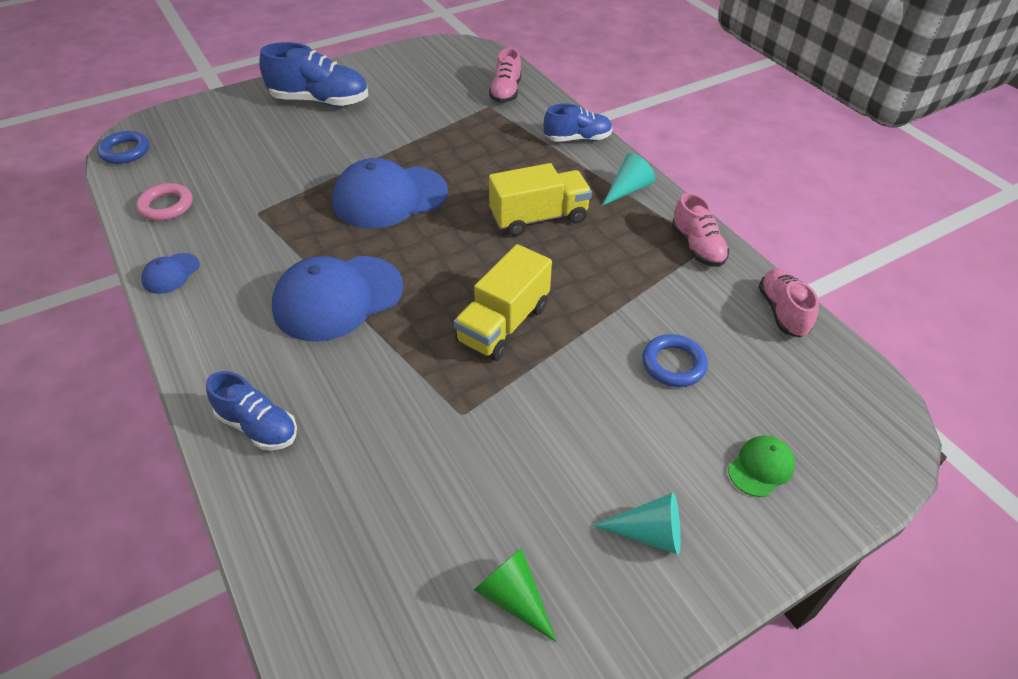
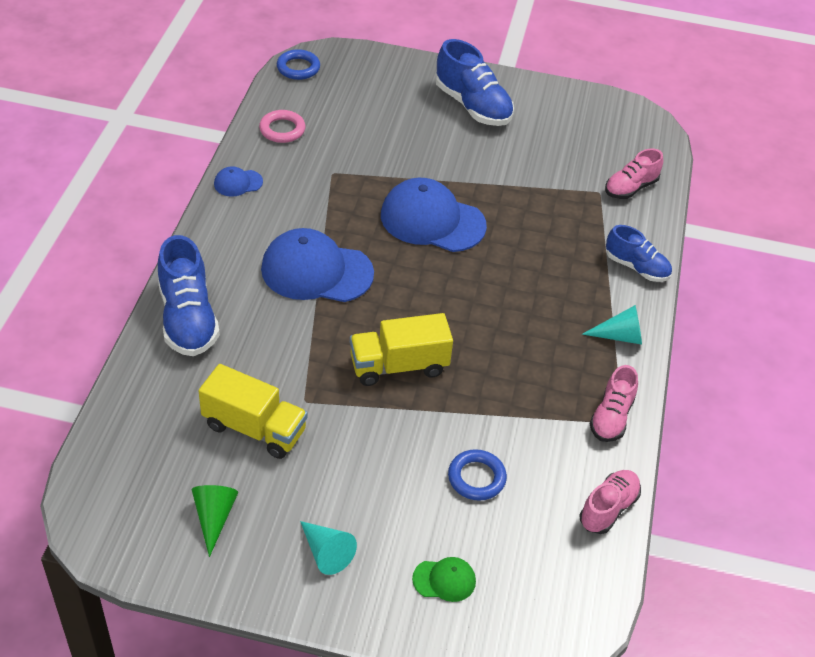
camera: 40 degrees right, 0 degrees up
(258, 426) = (188, 318): blue shoe -> blue shoe, size x1.59
(539, 218) = (519, 310): yellow truck -> yellow truck (254, 428)

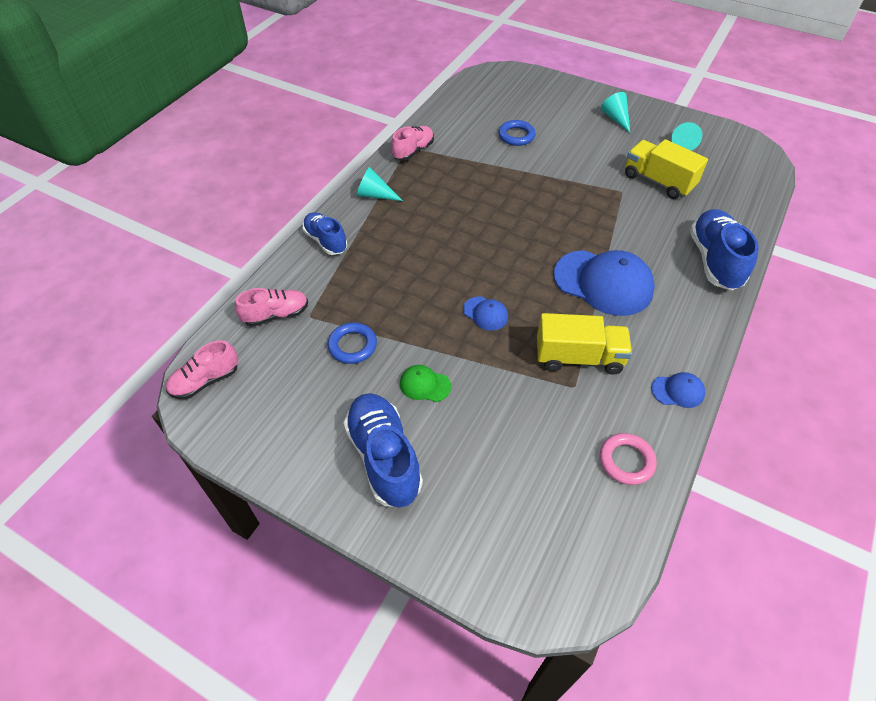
camera: 160 degrees left, 5 degrees up
(214, 518) = (683, 142): green cone -> turquoise cone
(298, 68) = (597, 578): blue ring -> blue ring (352, 345)
(399, 365) = (549, 202): yellow truck -> yellow truck (579, 357)
(432, 220) = (485, 313): blue cap -> blue cap, size x0.46
(444, 580) = (551, 99): green cap -> green cap (424, 385)
(608, 509) = (443, 112): pink shoe -> pink shoe (205, 381)

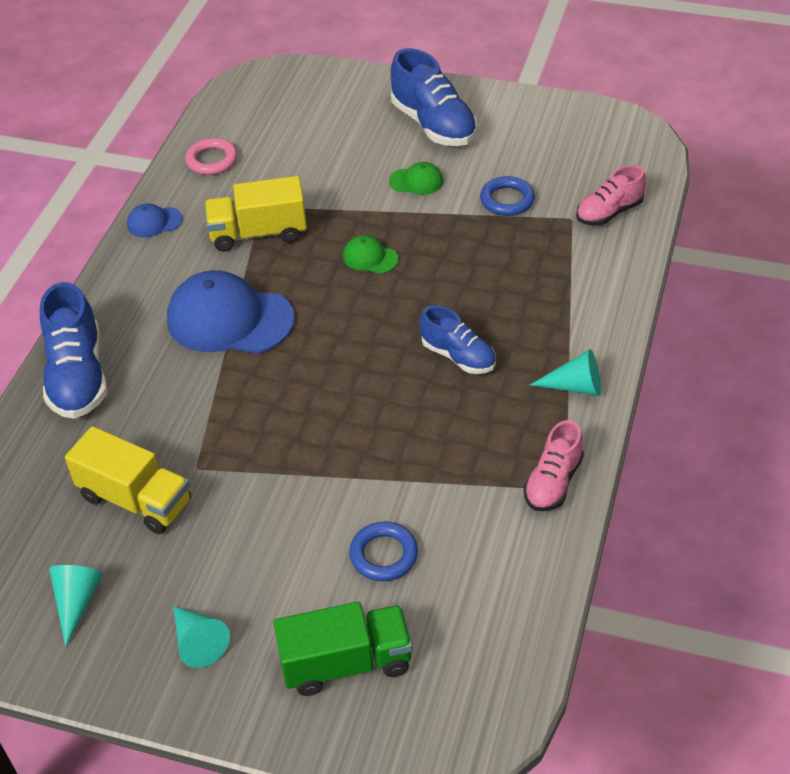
camera: 170 degrees right, 5 degrees down
(205, 381) = (637, 145): pink shoe -> none
(326, 241) = (605, 305): blue shoe -> blue shoe (458, 356)
(485, 313) = (370, 257): blue cap -> green cap
(543, 102) = (346, 663): none -> green truck

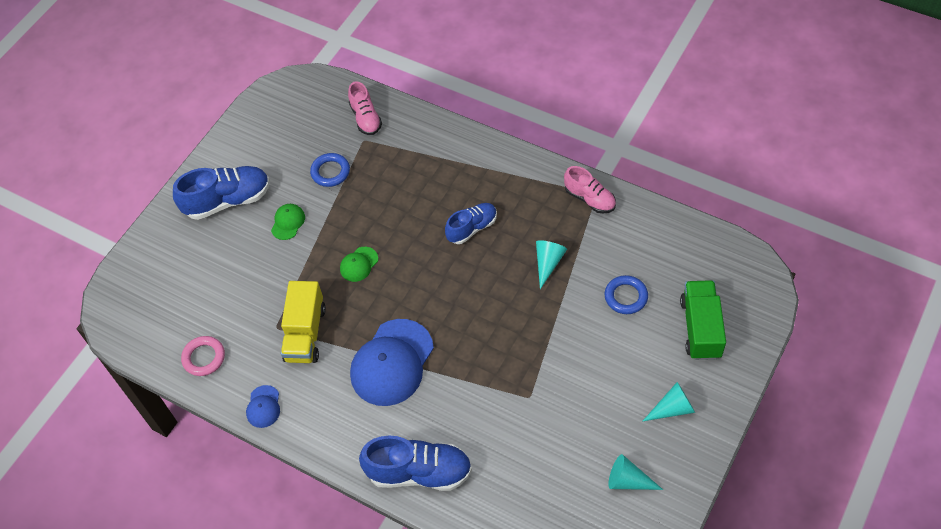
camera: 75 degrees left, 10 degrees up
(135, 499) = (549, 438): yellow truck -> none
(575, 386) = (516, 171): turquoise cone -> turquoise cone (548, 263)

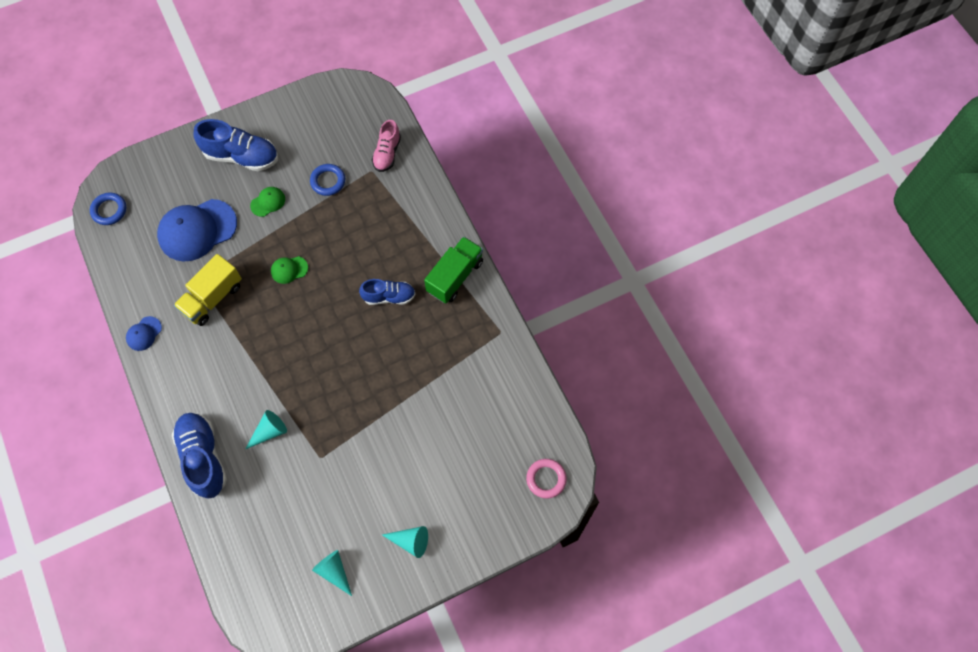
camera: 30 degrees right, 10 degrees up
(204, 358) = (135, 268): pink ring -> pink ring (546, 479)
(392, 362) = (251, 362): blue cap -> blue cap (197, 230)
(419, 472) = (203, 458): blue shoe -> blue shoe turned 150 degrees counterclockwise
(548, 263) = (419, 363): turquoise cone -> turquoise cone (269, 432)
(589, 199) = (493, 333): pink shoe -> none
(626, 297) = (452, 430): blue ring -> blue ring (109, 210)
(700, 328) = (484, 495): green truck -> green truck (455, 276)

